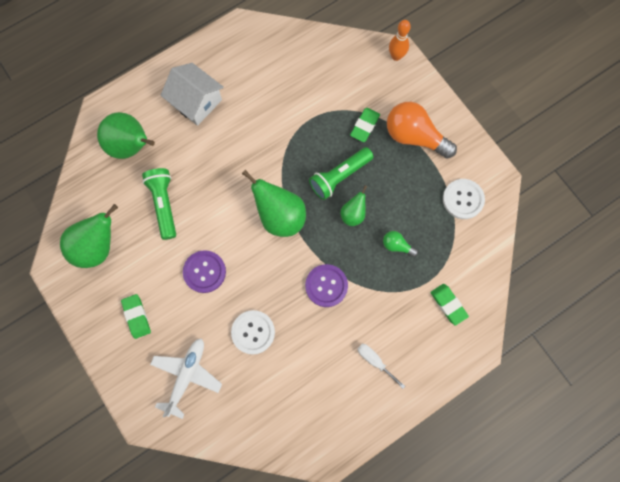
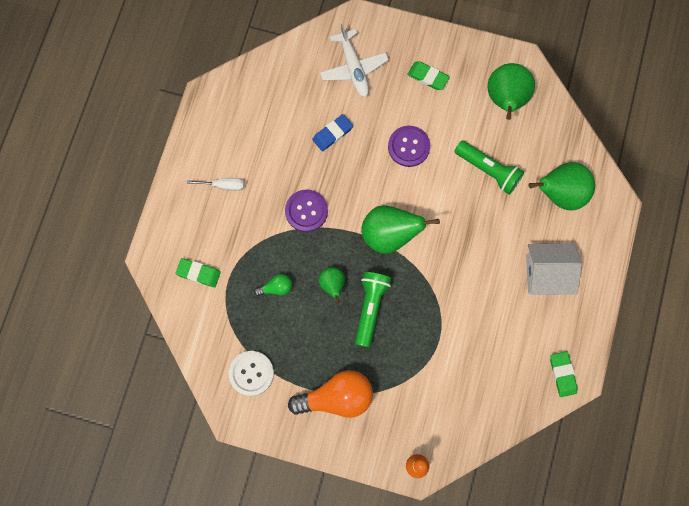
camera: 140 degrees right, 0 degrees up
(253, 332) = (332, 134): white button -> blue eraser
(365, 126) = (387, 372): green eraser -> green eraser (562, 374)

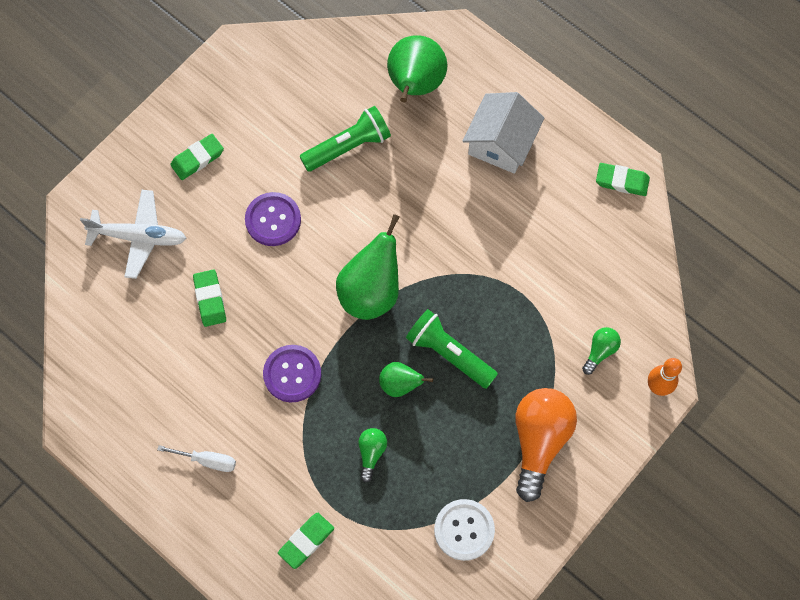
camera: 65 degrees left, 5 degrees down
(223, 185) = (207, 460): white screwdriver -> white screwdriver turned 75 degrees clockwise
(332, 134) = (210, 299): blue eraser -> green eraser
(423, 413) = (600, 351): none -> green light bulb
(506, 100) = (273, 88): green pear -> none

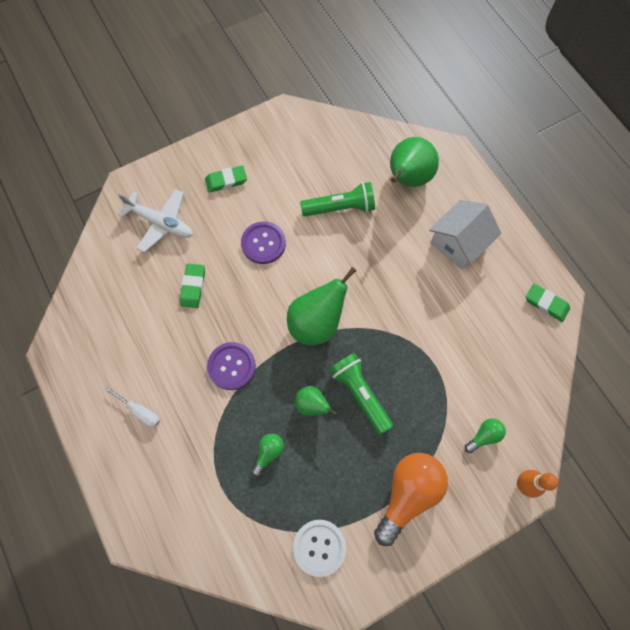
camera: 20 degrees right, 0 degrees up
(306, 541) = (189, 507): green eraser -> none

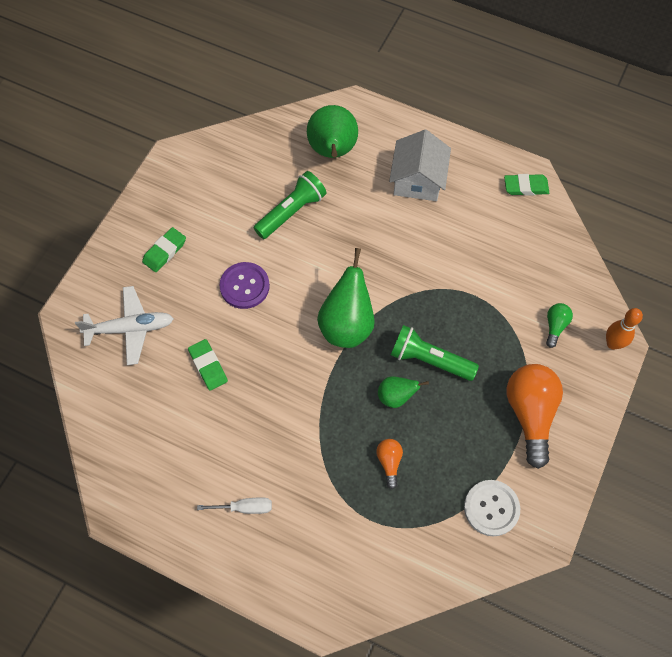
camera: 35 degrees left, 5 degrees down
(231, 366) = (299, 412): purple button -> none
(268, 453) = (389, 462): green light bulb -> orange light bulb

